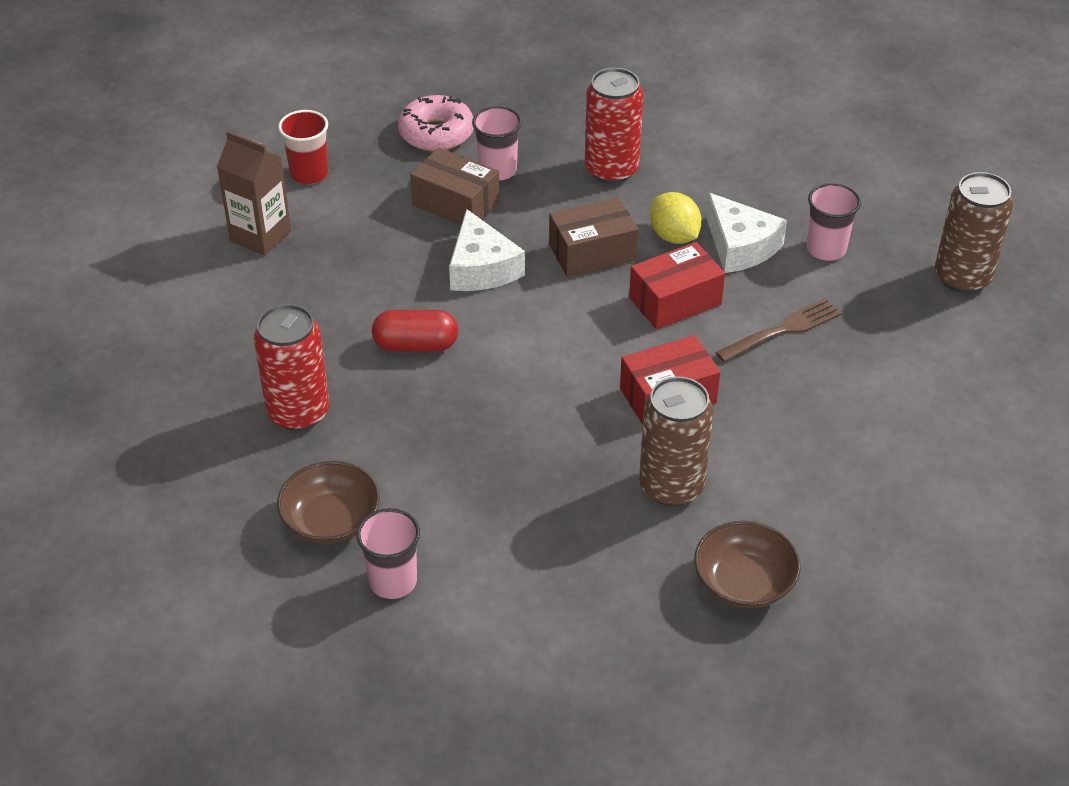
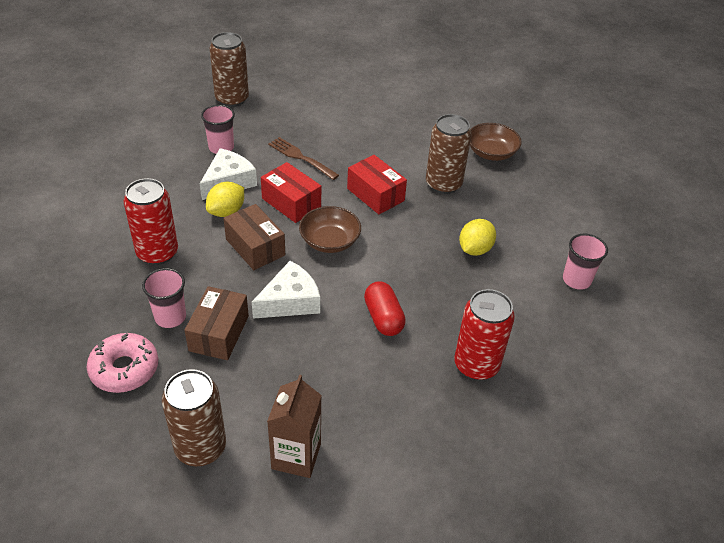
camera: 110 degrees left, 0 degrees up
(309, 174) = (200, 447): red cup -> brown can
(331, 520) = (553, 320): brown bowl -> brown bowl (329, 241)
(505, 478) = (475, 249): none -> yellow lemon

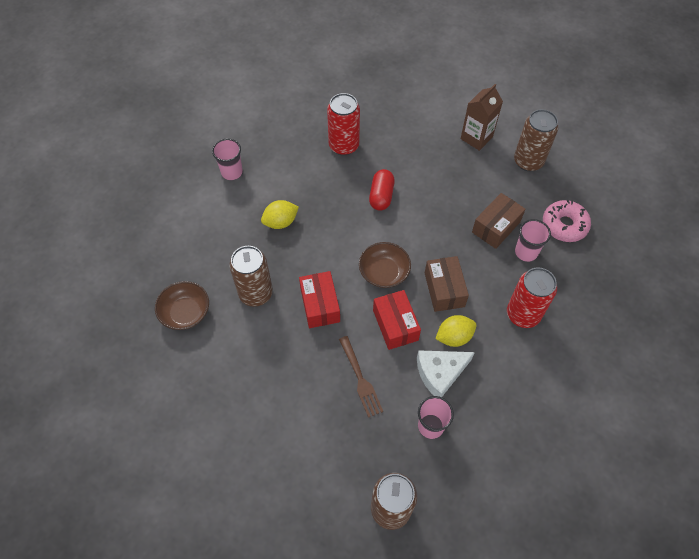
camera: 150 degrees left, 15 degrees up
(290, 301) = (438, 232): white cheese -> none

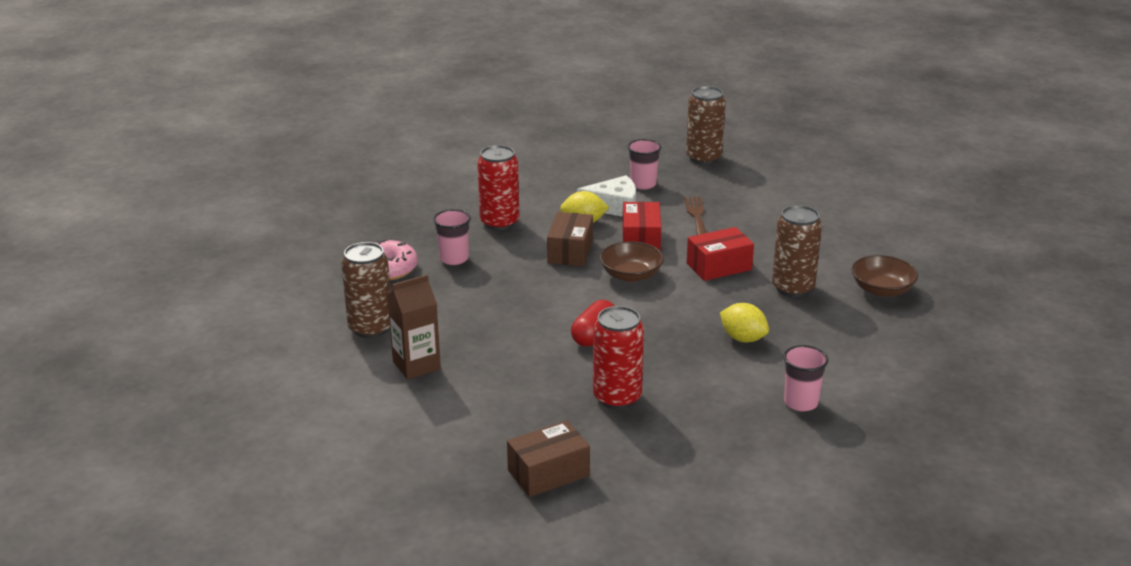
camera: 160 degrees left, 30 degrees down
(280, 222) = (743, 338): yellow lemon -> yellow lemon turned 45 degrees clockwise
(320, 305) = (719, 266): red box -> red box turned 60 degrees clockwise
(496, 227) = (470, 282): brown box -> brown box (548, 473)

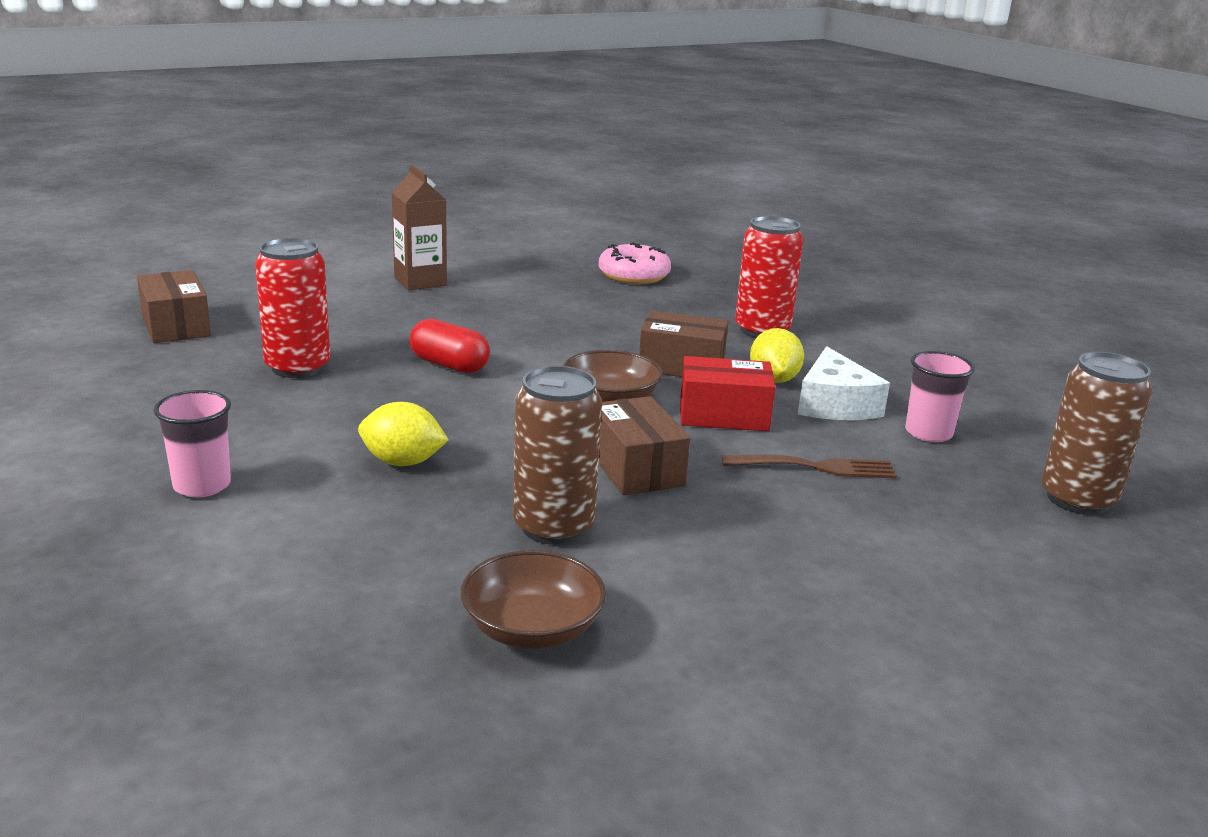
camera: 90 degrees right, 5 degrees down
(370, 328) = (504, 266): brown can -> none
(454, 259) = (658, 304): pink cup -> none
(719, 266) = (635, 468): red box -> brown box
(743, 338) = (403, 462): yellow lemon -> yellow lemon turned 60 degrees clockwise

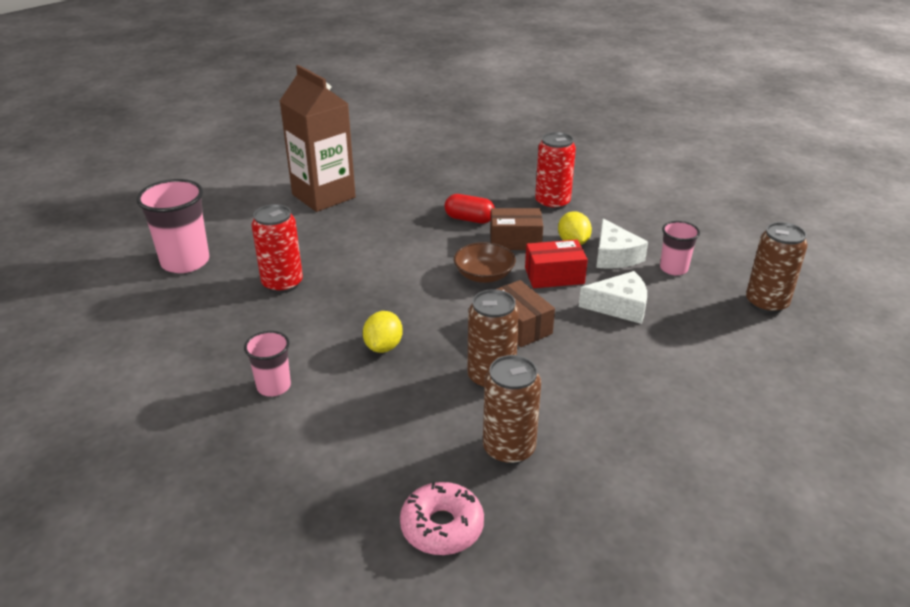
camera: 10 degrees left, 10 degrees up
(176, 326) = (185, 262): brown box -> pink cup
(403, 462) = (383, 346): yellow lemon -> yellow lemon turned 75 degrees counterclockwise
(420, 281) = (323, 196): brown carton -> brown carton, size x1.70
(449, 365) = (375, 265): red capsule -> red capsule (469, 219)
(532, 629) = (509, 449): brown bowl -> brown can
(634, 275) = (456, 168): pink donut -> pink donut (442, 527)
(816, 467) = (619, 306): brown fork -> white cheese

